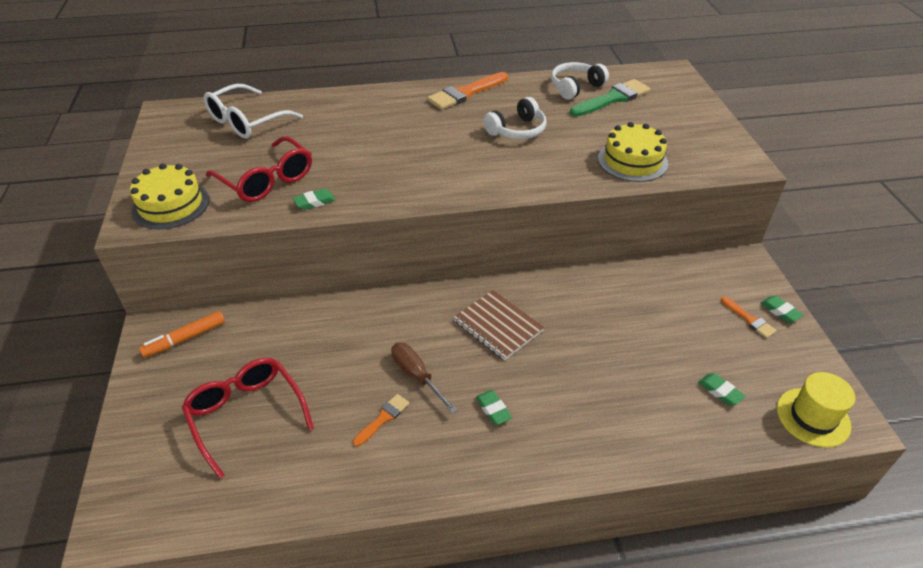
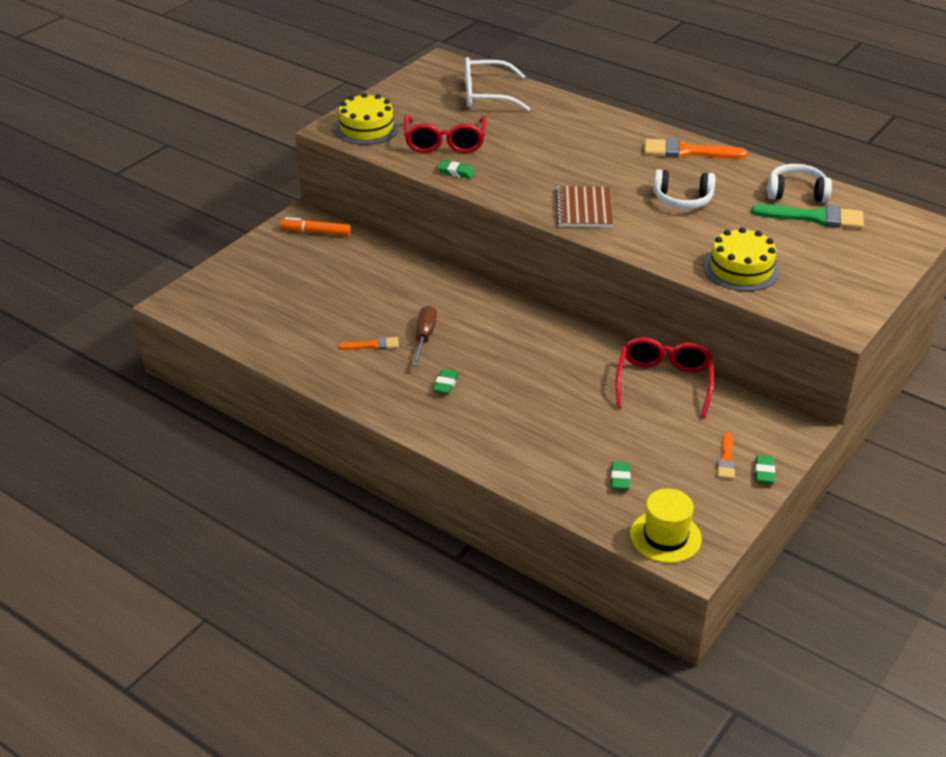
camera: 45 degrees right, 5 degrees down
(246, 414) = (300, 293): red glasses -> red glasses (664, 382)
(498, 326) = (521, 343): brown notebook -> brown notebook (584, 209)

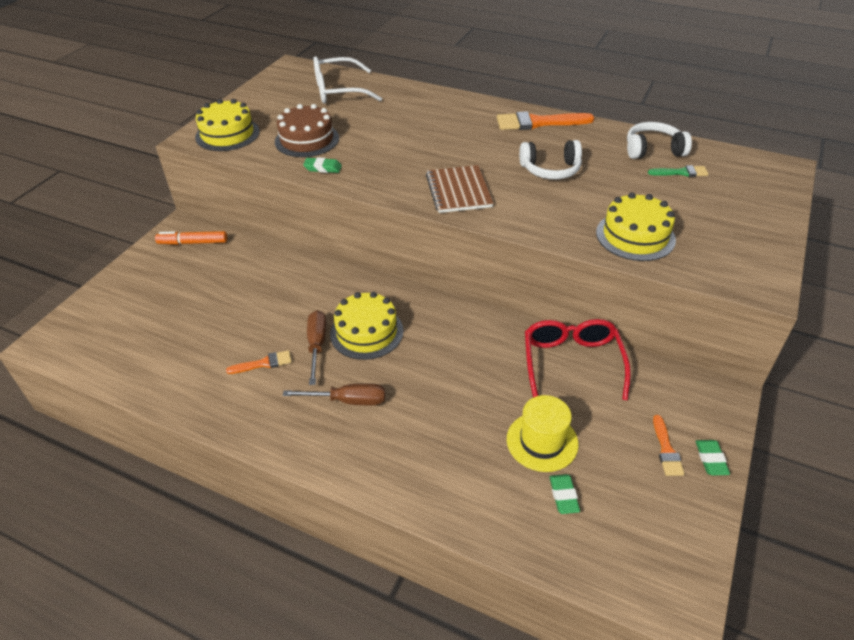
camera: 10 degrees left, 5 degrees up
(445, 143) = (307, 140): red glasses -> brown cake
(445, 384) = (348, 401): green eraser -> brown screwdriver
(473, 332) = (366, 332): none -> yellow cake
(665, 536) = (638, 573): yellow hat -> yellow hat (542, 441)
(815, 218) = (681, 172): green brush -> green brush, size x0.54

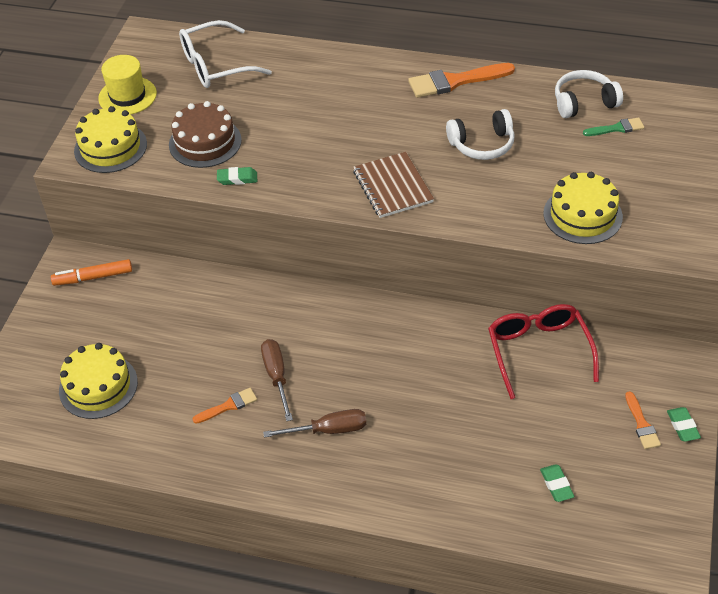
camera: 10 degrees left, 5 degrees up
(366, 332) = (323, 353): yellow cake -> yellow cake (98, 386)
(542, 441) = (526, 437): yellow hat -> yellow hat (127, 96)

